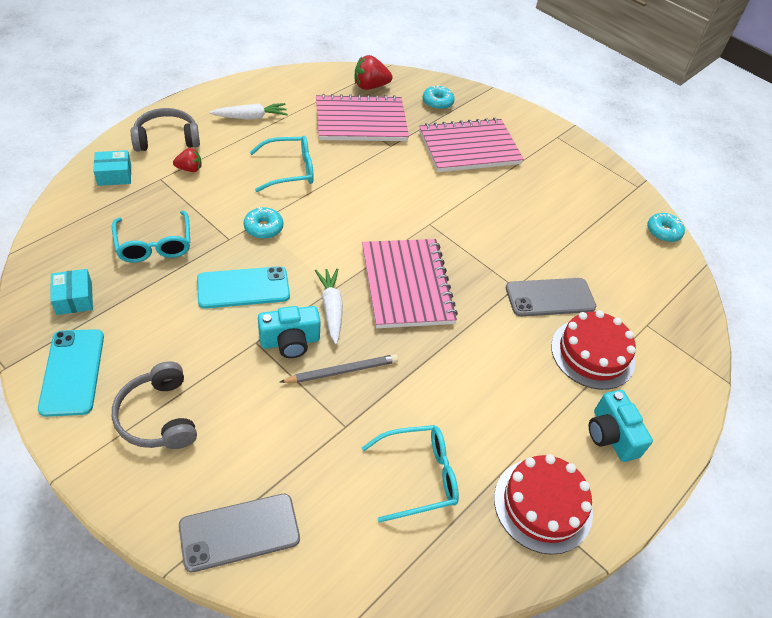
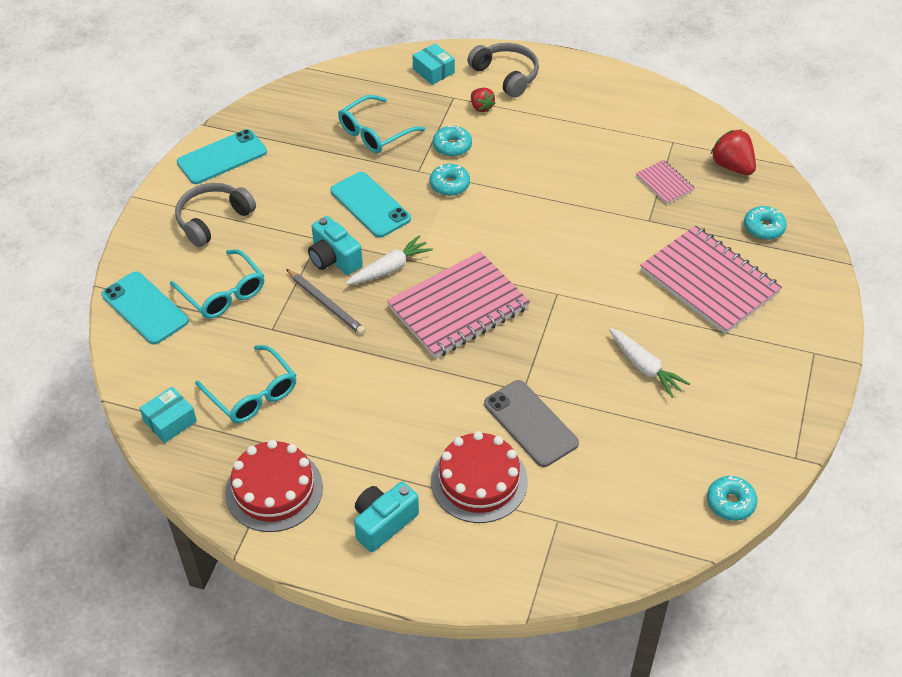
camera: 70 degrees right, 0 degrees up
(74, 298) = (287, 121): turquoise box -> turquoise box (170, 421)
(219, 206) = (452, 146): none -> turquoise donut
(239, 532) = (145, 308): grey phone -> turquoise phone
(250, 117) = (589, 109): white carrot -> white carrot (644, 367)
(289, 170) = (540, 167): turquoise glasses -> turquoise glasses (223, 293)
(361, 121) = (664, 183): pink notebook -> pink notebook, size x0.46

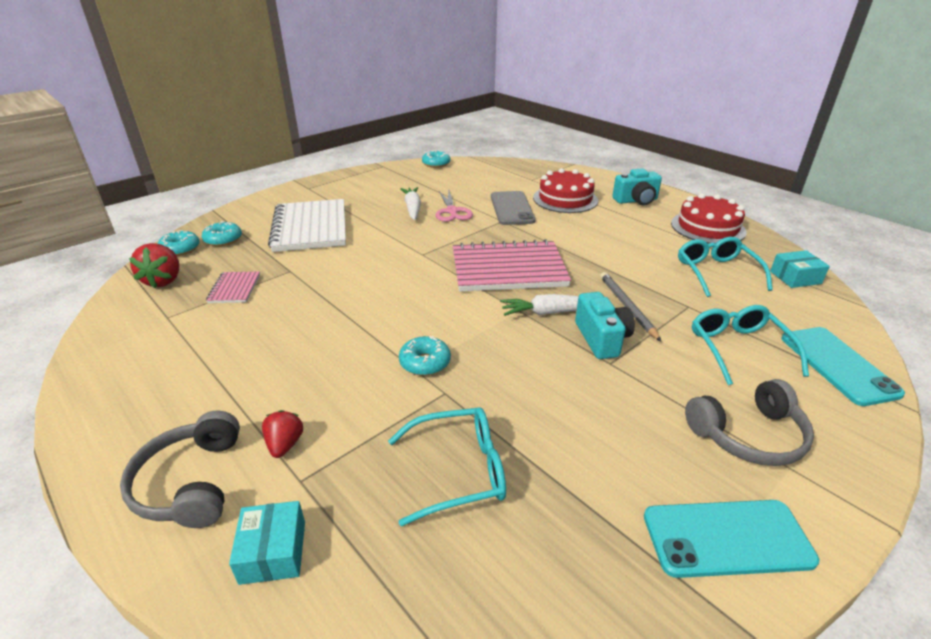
camera: 150 degrees left, 15 degrees down
(370, 205) = (530, 376): turquoise phone -> none
(452, 146) = (378, 405): turquoise donut -> turquoise donut (180, 249)
(594, 382) = (452, 211): none -> pink scissors
(709, 282) = (310, 228): pink notebook -> white notebook

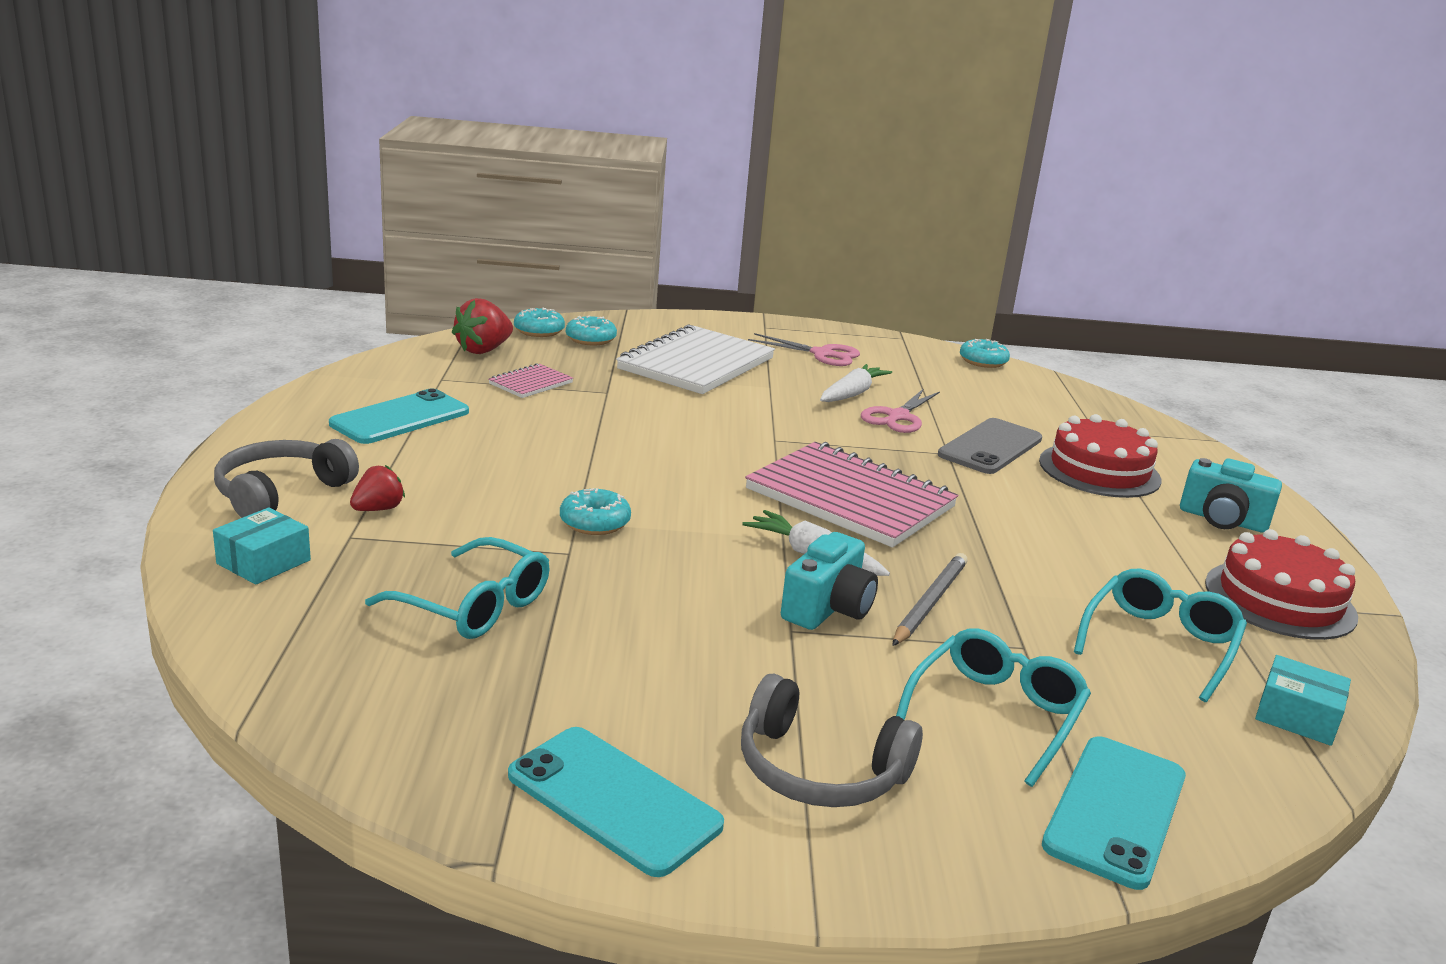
camera: 40 degrees right, 10 degrees down
(185, 363) = (400, 418): none -> turquoise phone
(362, 192) = (822, 354): none -> pink scissors

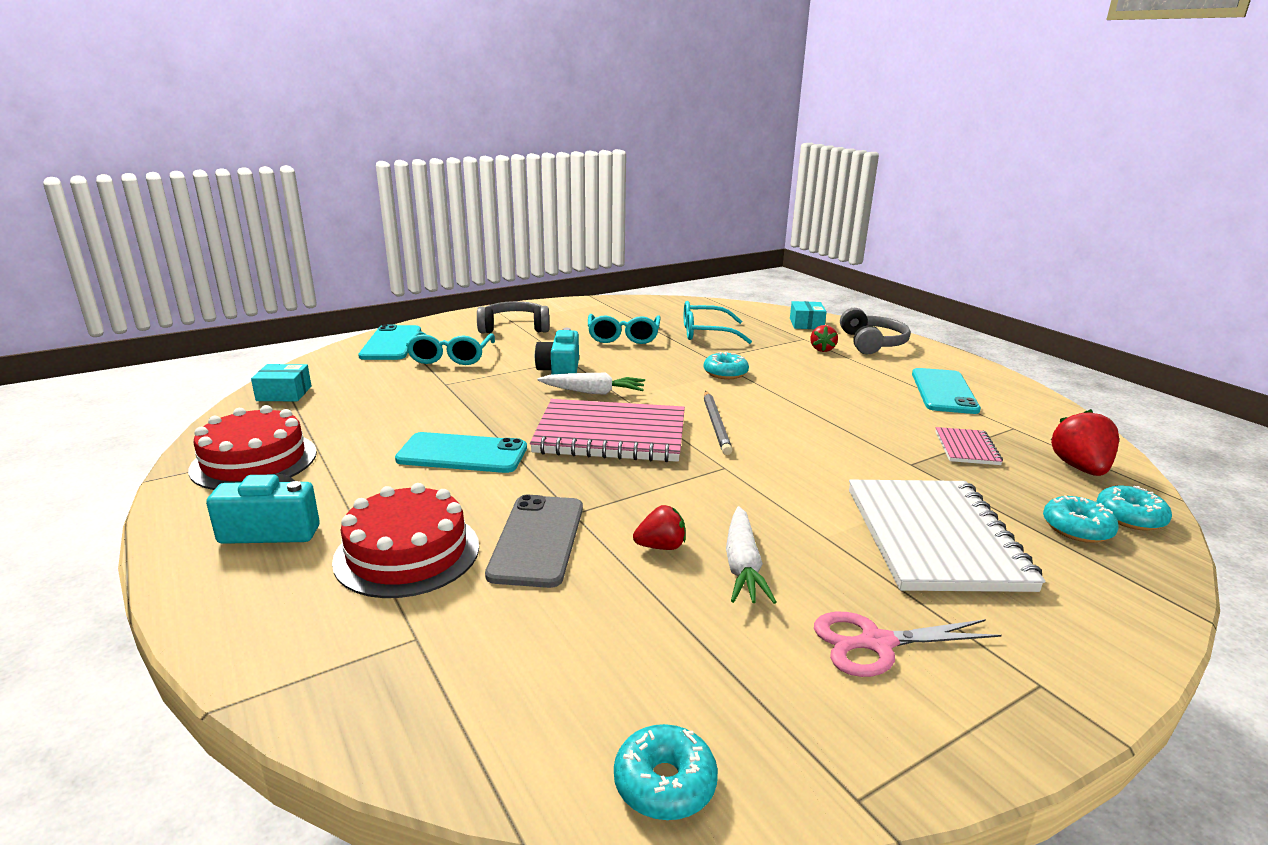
camera: 150 degrees right, 0 degrees up
(613, 800) = (574, 309): turquoise phone -> turquoise phone (462, 454)
(898, 417) = (661, 546): pink scissors -> red strawberry
(929, 603) = (509, 388): grey pencil -> grey pencil (716, 424)
(1160, 644) = (361, 406): turquoise glasses -> turquoise glasses (623, 336)

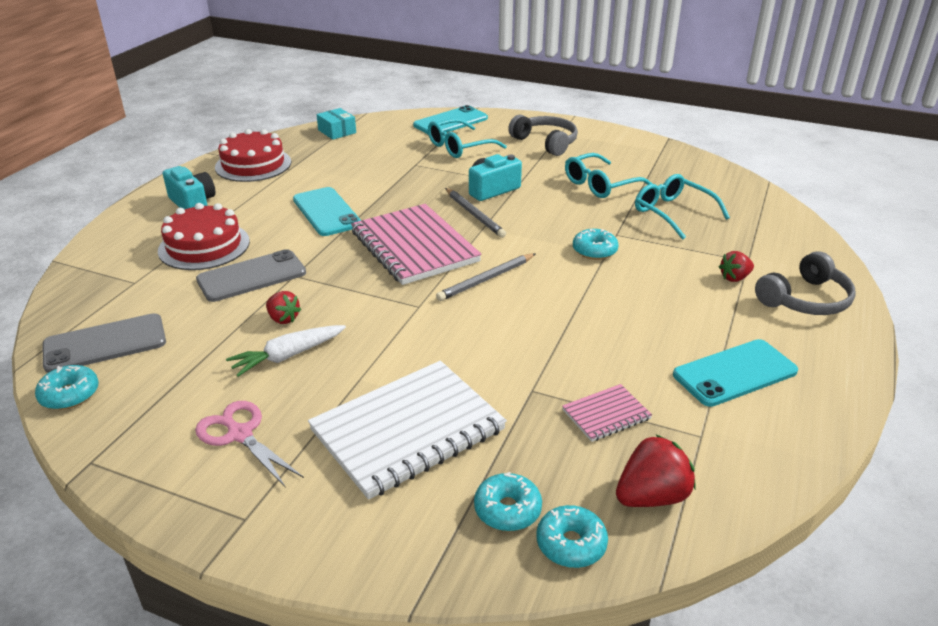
camera: 55 degrees right, 10 degrees up
(557, 709) = (105, 343): none -> grey phone
(593, 392) = (474, 214): white carrot -> grey pencil
(806, 324) = (793, 250): turquoise box -> none

